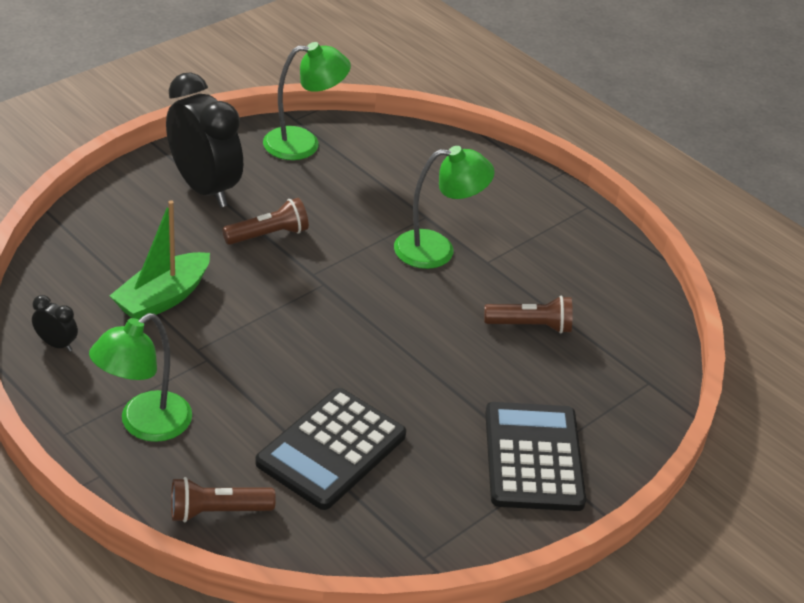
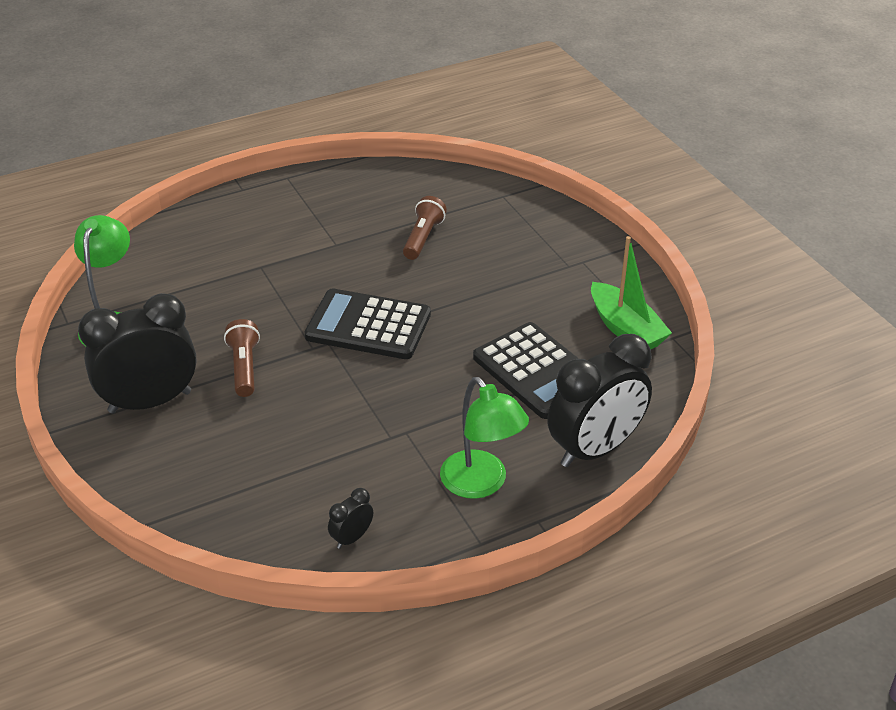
camera: 70 degrees left, 0 degrees up
(163, 298) = (310, 452): green boat -> green boat (625, 329)
(217, 511) = (595, 449): brown flashlight -> black clock
(437, 249) = (309, 268): green lamp -> none
(533, 457) = (568, 267): black calculator -> black calculator (368, 325)

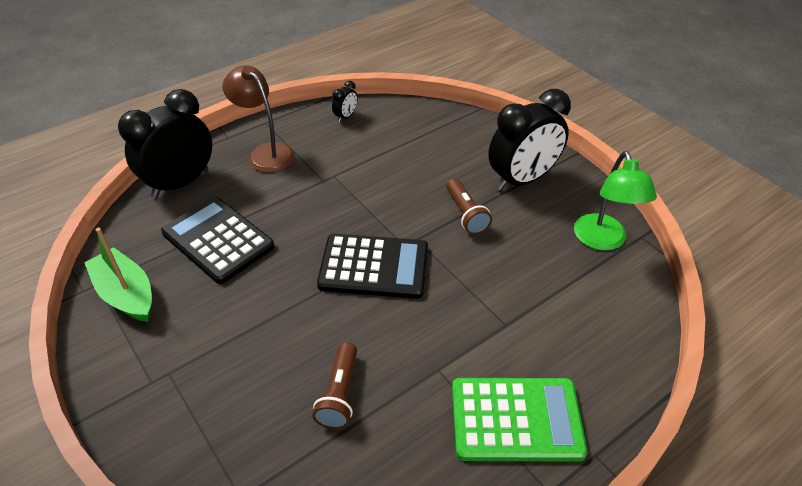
camera: 170 degrees right, 5 degrees up
(288, 211) = (516, 420): none -> green calculator
(481, 484) = (265, 153): green lamp -> brown lamp

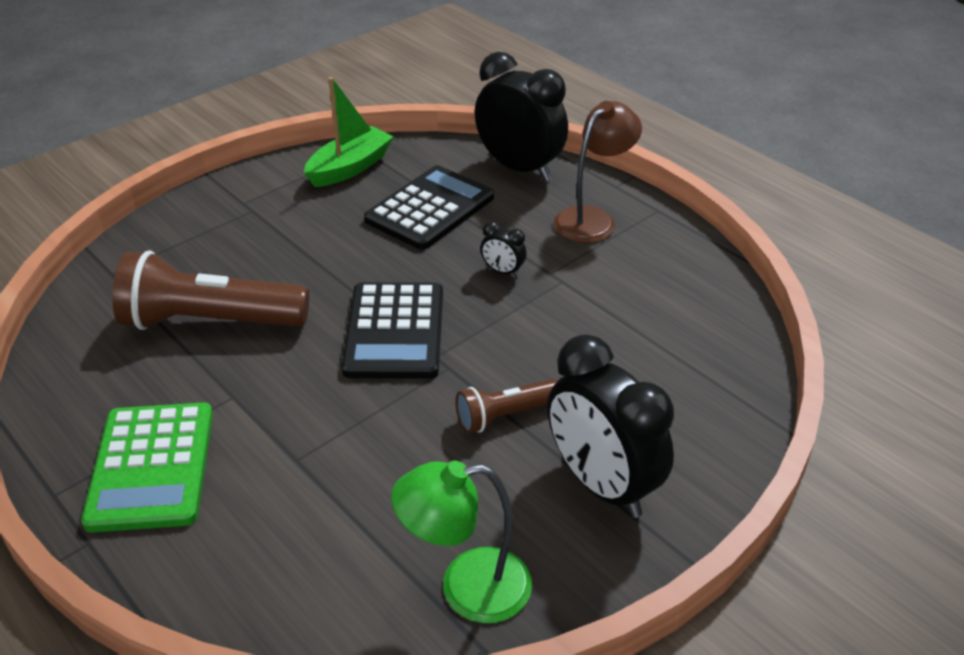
camera: 85 degrees right, 5 degrees down
(339, 394) = (210, 321): brown flashlight -> brown flashlight, size x1.89
(345, 116) = (699, 278): black clock -> black clock (503, 271)

